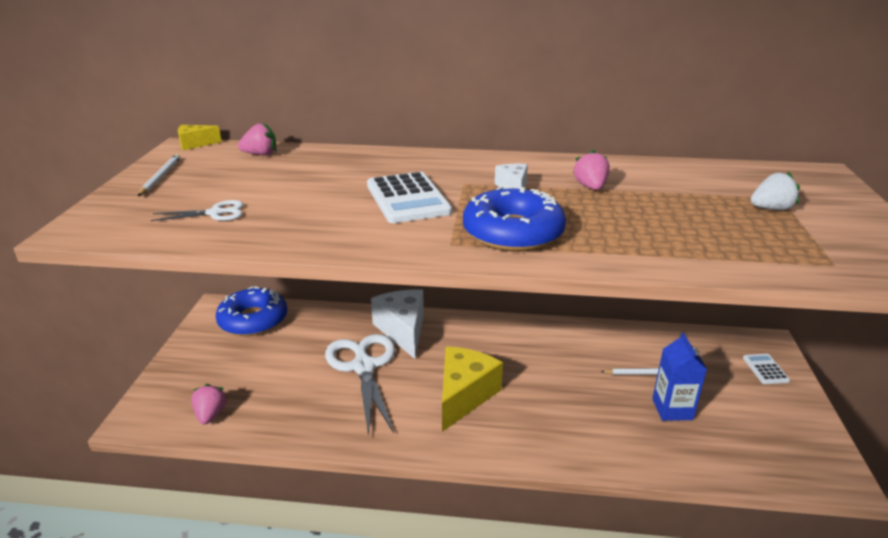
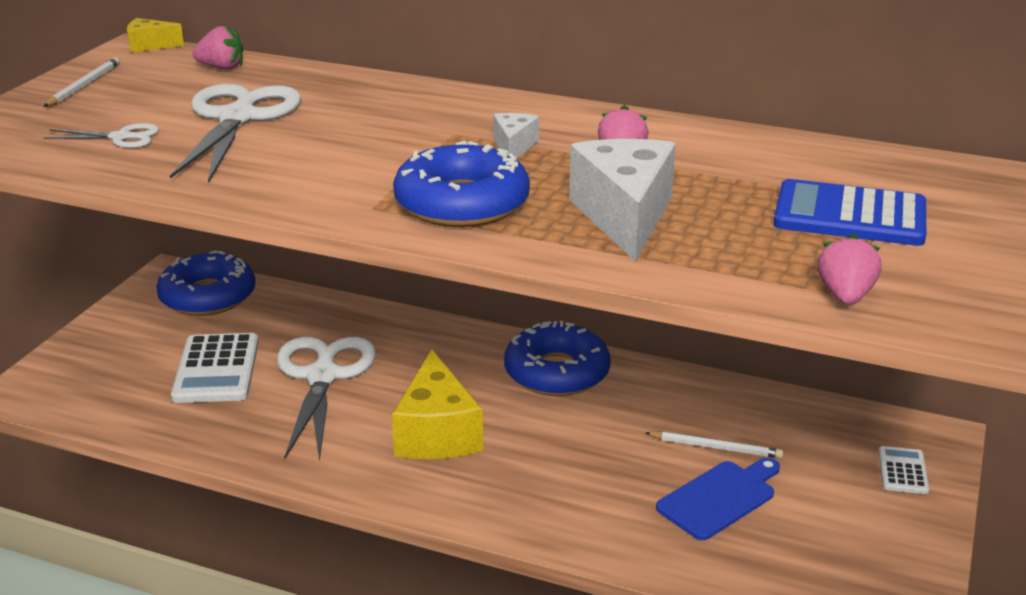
camera: 15 degrees right, 0 degrees up
(211, 415) = (107, 402): pink strawberry -> pink strawberry (845, 296)
(298, 189) = (238, 118): none -> white scissors
(403, 330) = (399, 339): white cheese -> white cheese (624, 216)
(407, 199) = (364, 146): white calculator -> white calculator (216, 369)
(464, 396) = (437, 433): yellow cheese -> yellow cheese turned 135 degrees clockwise
(519, 338) = (556, 372): none -> blue donut
(672, 409) = (720, 498): blue carton -> blue cutting board
(771, 209) = (849, 215): white strawberry -> blue calculator

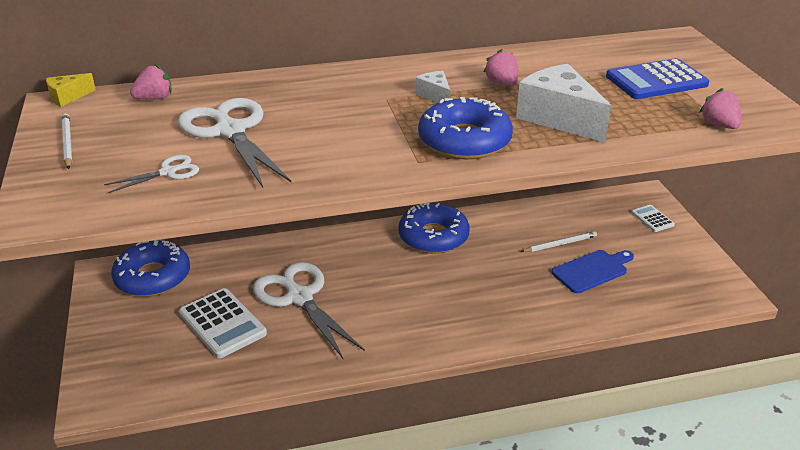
camera: 35 degrees left, 5 degrees up
(437, 433) = (410, 301): yellow cheese -> none
(720, 498) = (592, 270): blue cutting board -> blue cutting board turned 45 degrees clockwise

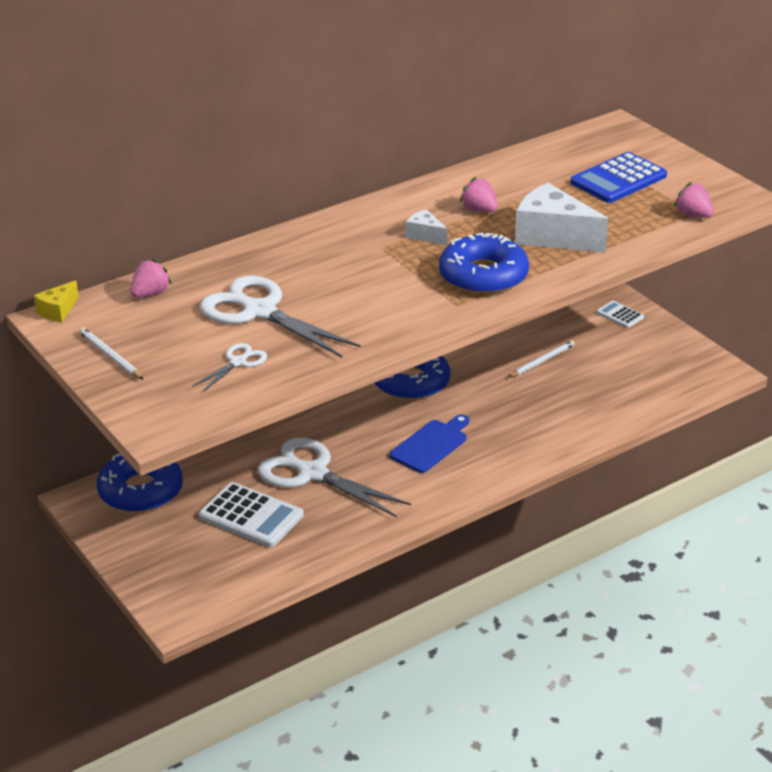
camera: 20 degrees left, 0 degrees up
(592, 270) = (585, 380): blue cutting board -> blue cutting board (431, 445)

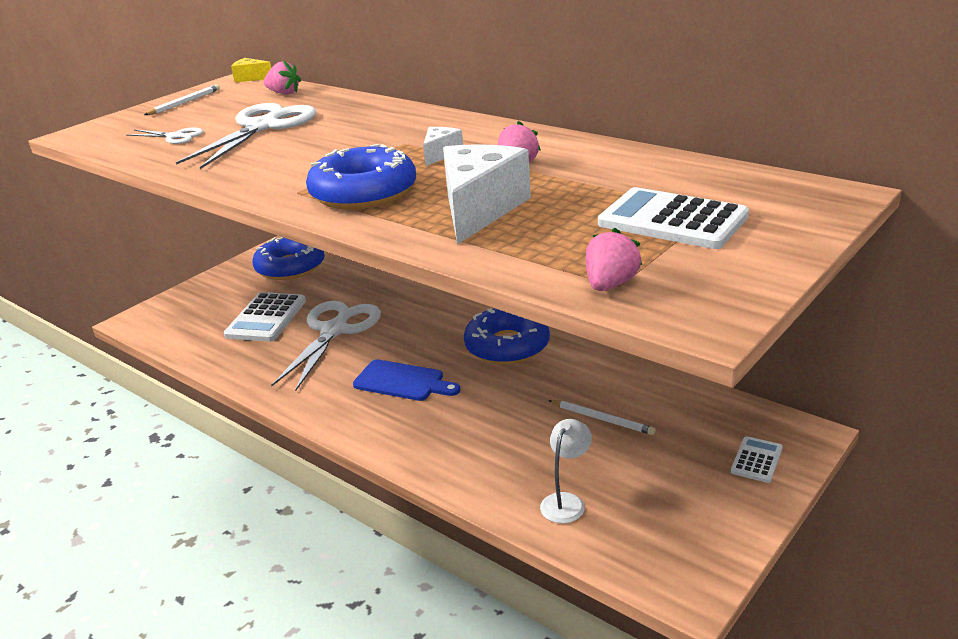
camera: 75 degrees right, 5 degrees down
(618, 179) = (672, 220): blue calculator -> white calculator
(626, 396) = (566, 501): none -> white lamp

